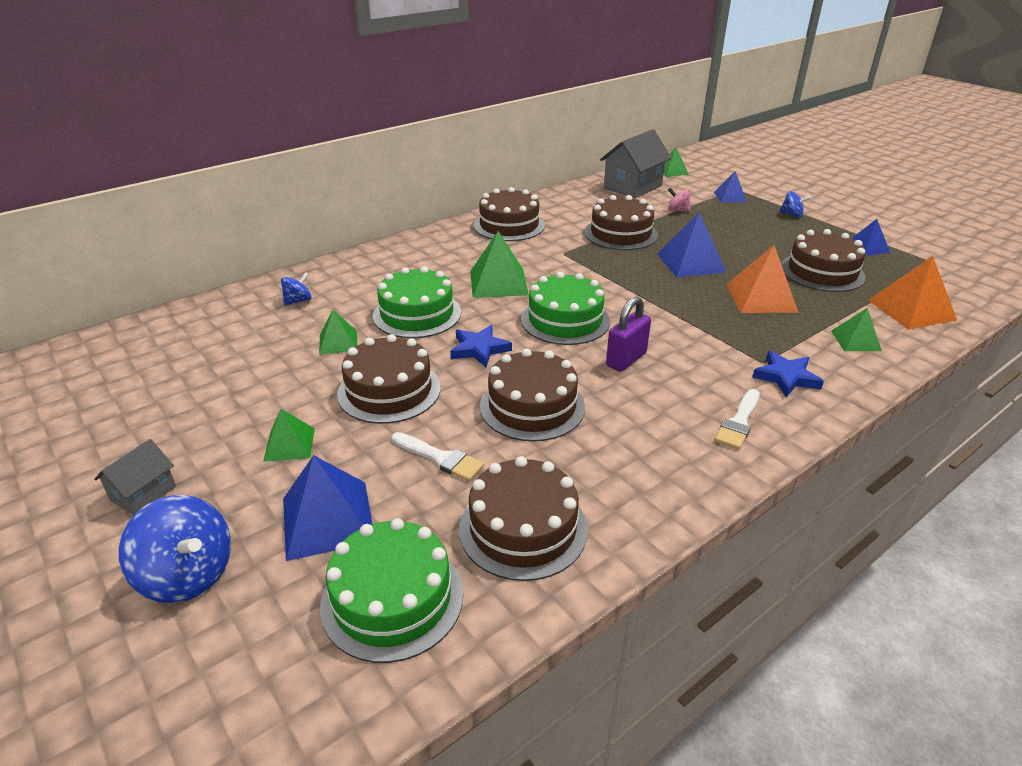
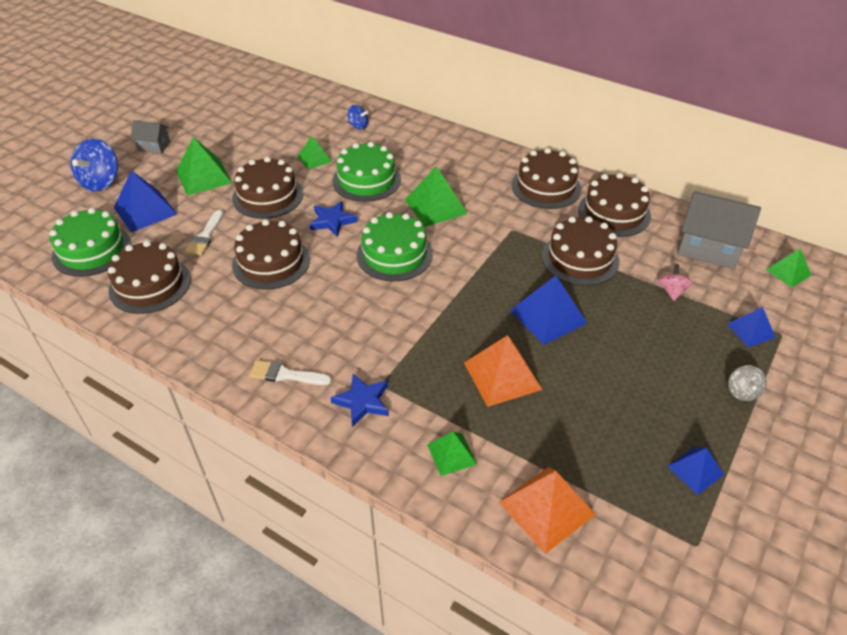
camera: 70 degrees right, 10 degrees up
(289, 444) = (203, 177): green pyramid -> green pyramid, size x1.67
(626, 359) = (350, 299): purple padlock -> none
(791, 214) = (742, 392): blue spinning top -> grey spinning top
(822, 272) = (594, 425): brown cake -> brown cake (614, 213)

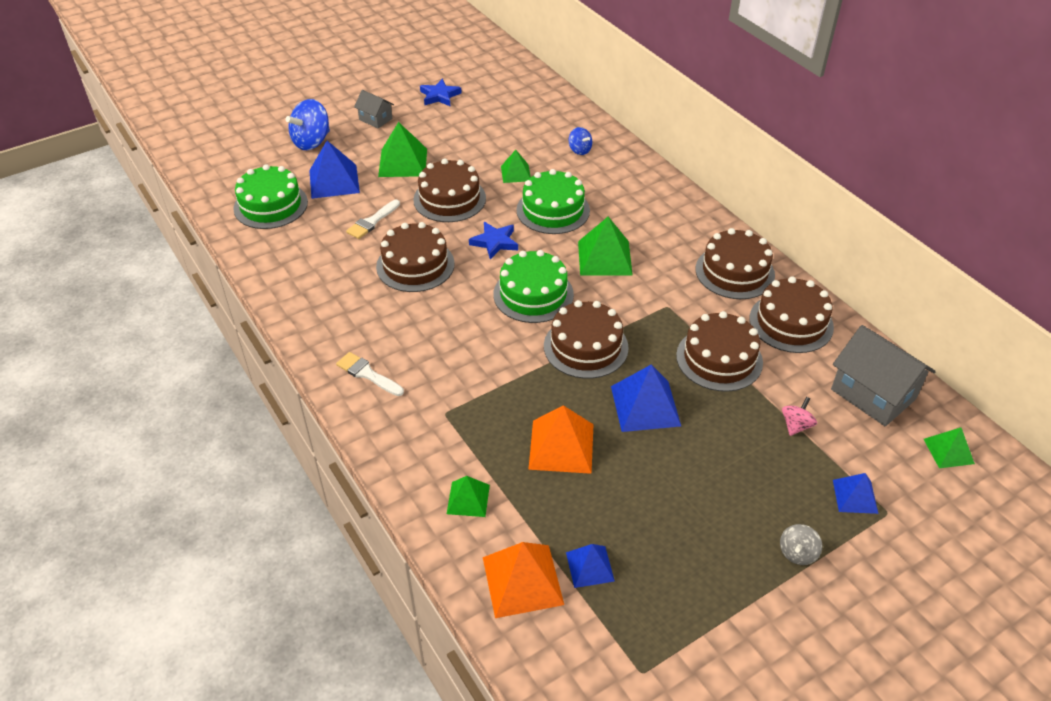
camera: 25 degrees right, 0 degrees up
(150, 285) = (301, 253): brown cake -> brown cake (586, 347)
(362, 402) = (419, 422): blue star -> blue star (439, 96)
(695, 470) = (690, 606): blue pyramid -> blue pyramid (589, 566)

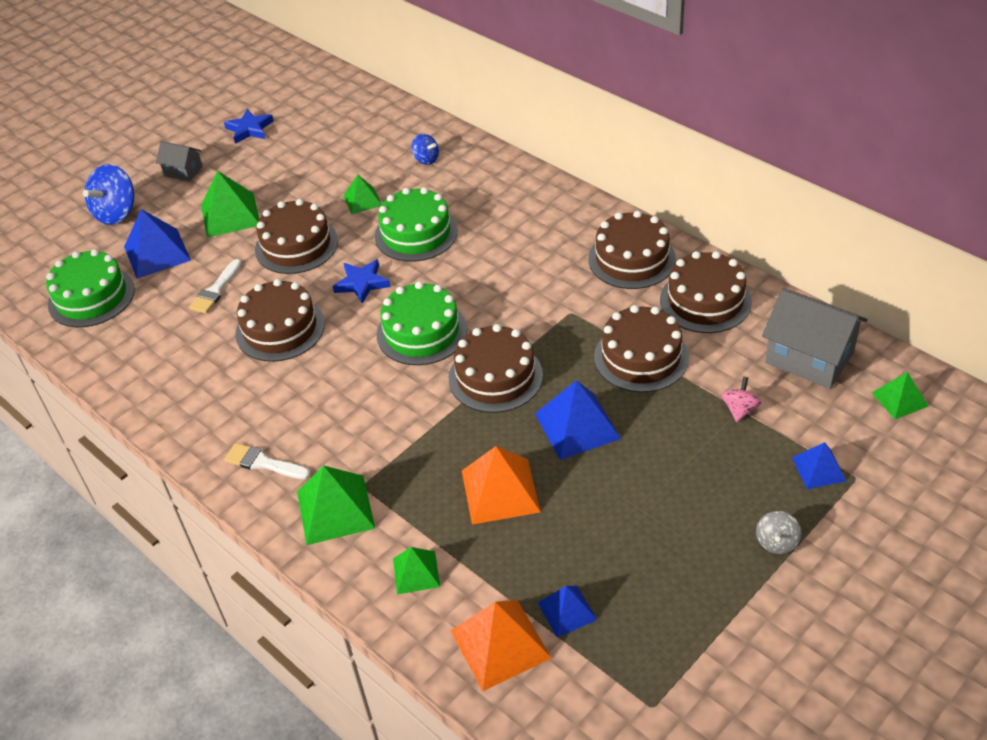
camera: 10 degrees left, 0 degrees up
(604, 258) = (488, 274): green pyramid -> green pyramid (335, 509)

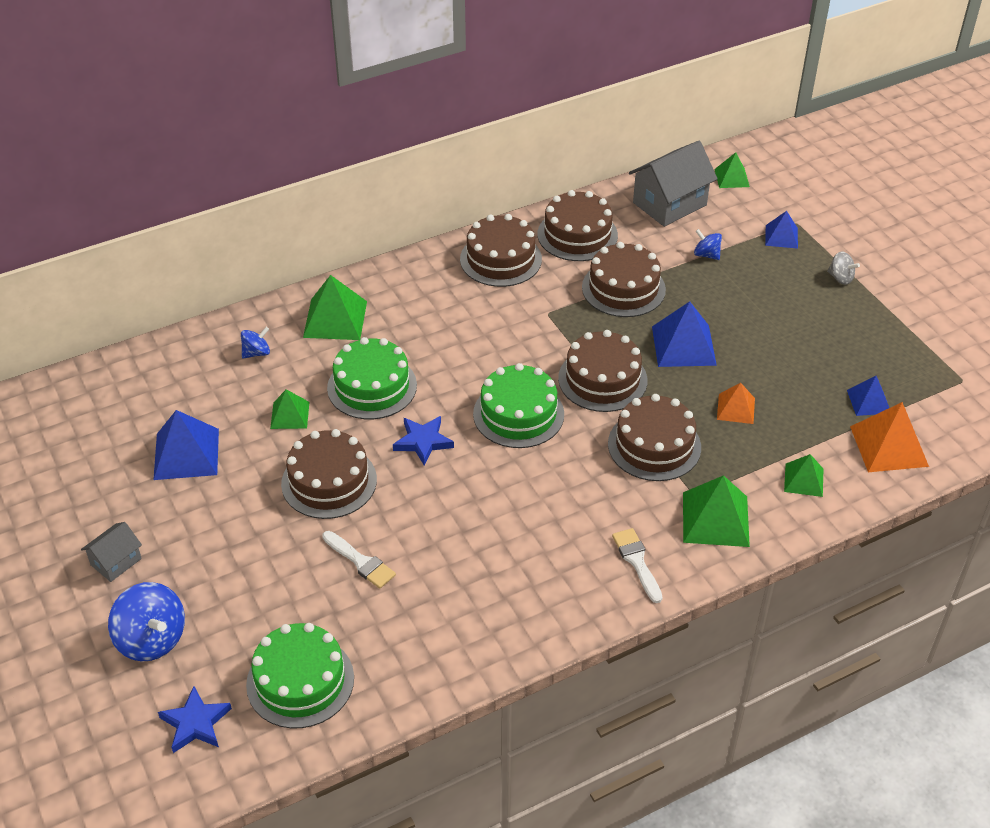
camera: 75 degrees left, 0 degrees up
(157, 253) = (260, 607): blue pyramid -> blue pyramid (186, 454)
(230, 215) = (235, 529): green pyramid -> green pyramid (335, 319)
(249, 129) = (79, 486): blue star -> blue star (195, 723)
(263, 463) = (637, 561): white brush -> white brush turned 120 degrees clockwise
(280, 329) = (454, 517): brown cake -> brown cake (654, 445)
(500, 491) = (736, 408): orange pyramid -> orange pyramid, size x0.60
(739, 409) = (706, 255): pink spinning top -> blue spinning top

